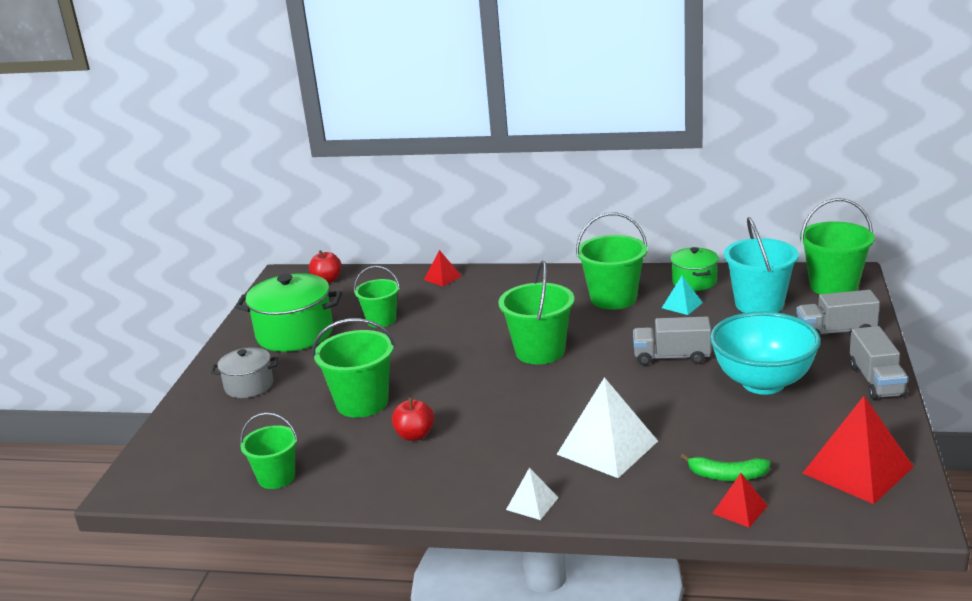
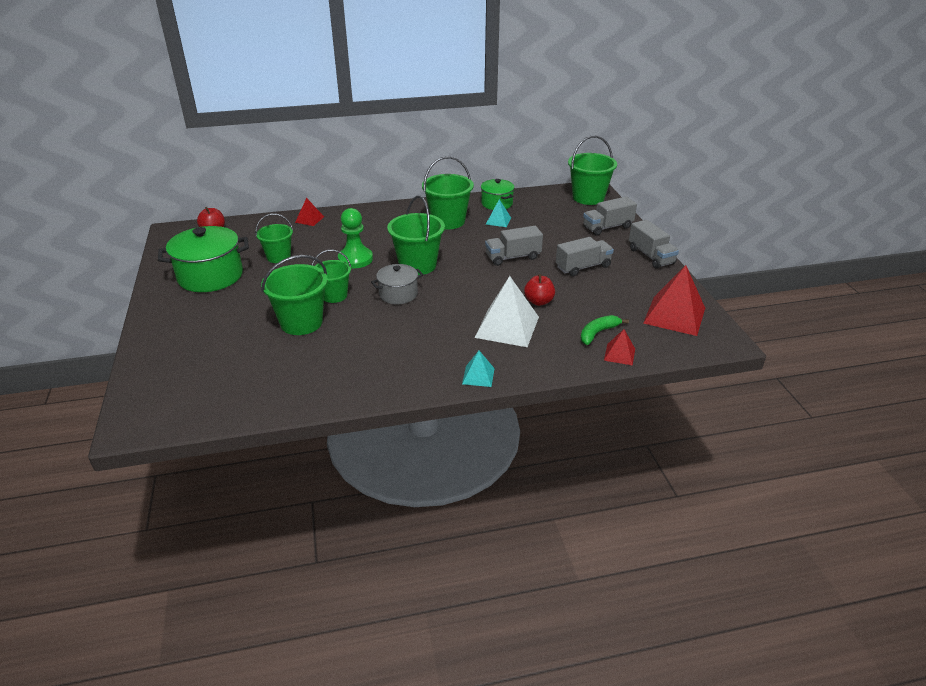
camera: 25 degrees left, 10 degrees up
(249, 386) = (194, 323): grey pot -> grey pot (398, 294)
(276, 477) = (263, 393): green bucket -> green bucket (334, 295)
(415, 435) = (359, 341): red apple -> red apple (538, 301)
(468, 334) = (355, 259): none -> green pawn
(532, 503) = (478, 376): white pyramid -> turquoise pyramid
(727, 476) = (598, 333): green banana -> green banana turned 150 degrees clockwise
(759, 304) = (548, 214): turquoise bucket -> none
(763, 383) = (583, 267): turquoise bowl -> grey truck

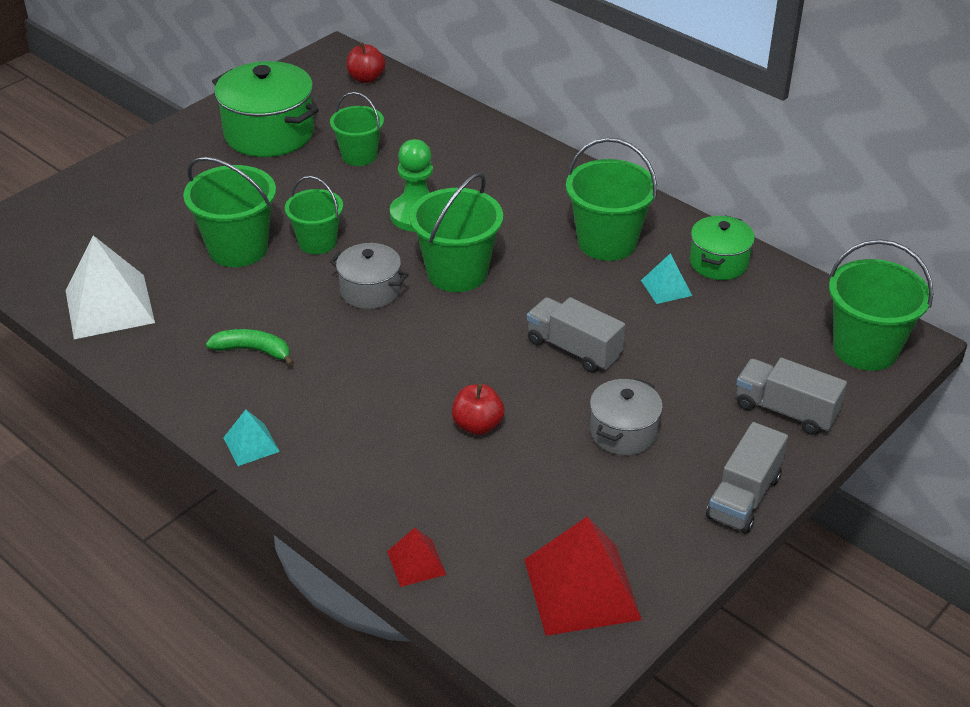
camera: 55 degrees right, 5 degrees up
(309, 219) = (473, 128): red pyramid -> none
(507, 327) = (384, 422): white pyramid -> white pyramid (109, 306)
(583, 267) = (623, 432): grey truck -> grey pot
(598, 333) = (451, 519): green banana -> green banana (253, 350)

